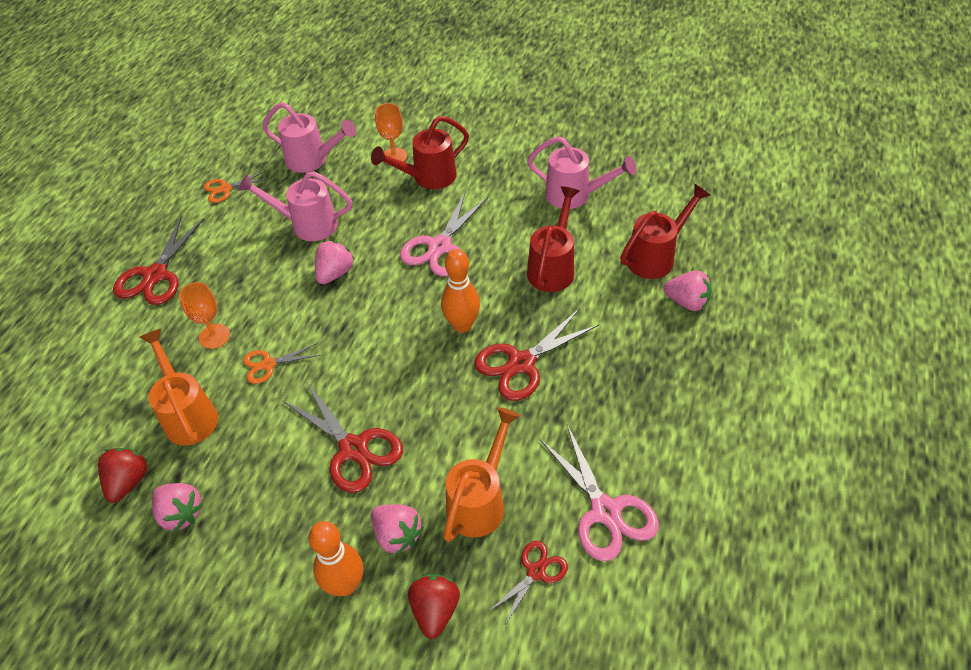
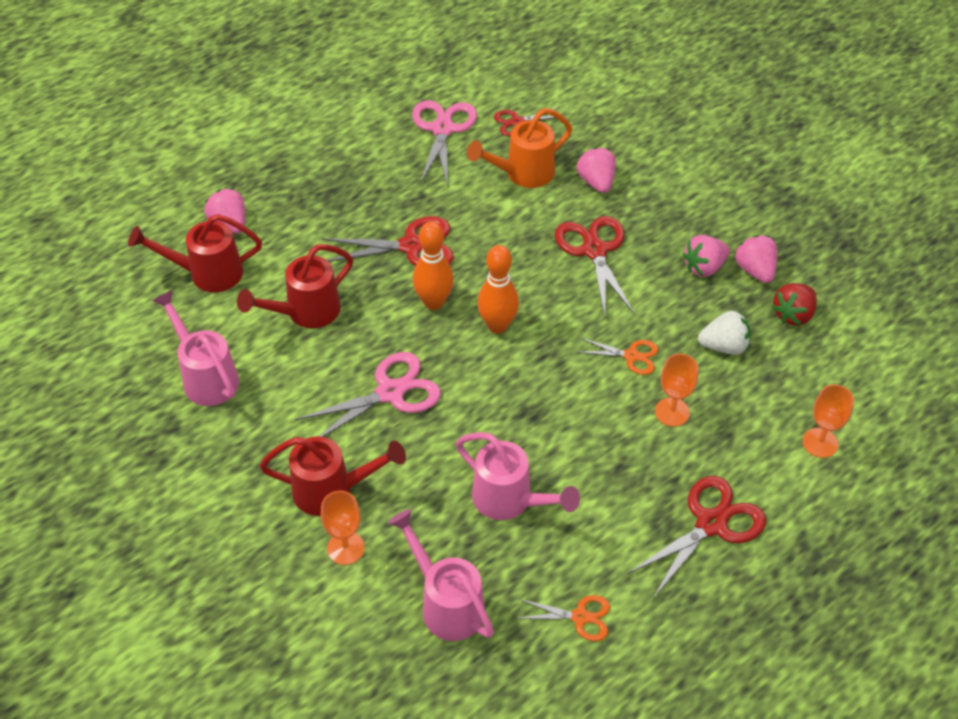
camera: 150 degrees left, 0 degrees up
(80, 371) = (820, 443): none -> orange goblet
(188, 414) = (724, 346): orange watering can -> white strawberry
(335, 273) = (515, 420): pink strawberry -> pink strawberry (704, 267)
(345, 585) = (650, 172): orange bowling pin -> orange bowling pin (497, 325)
(435, 610) = (597, 133): red strawberry -> none

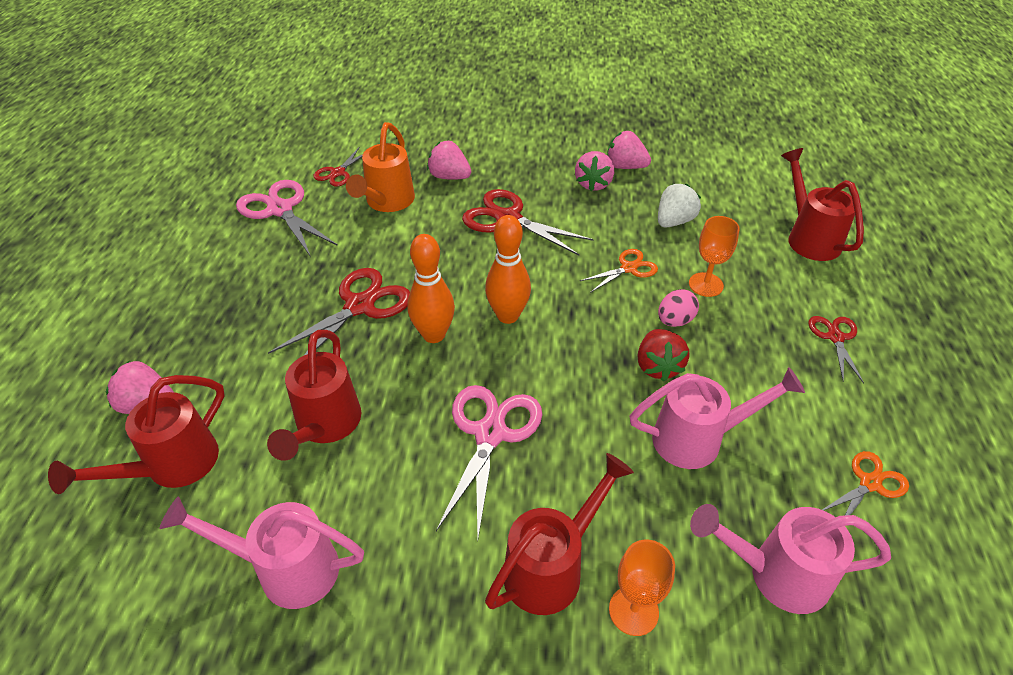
camera: 45 degrees left, 5 degrees down
(608, 418) = (674, 321): none -> pink egg
(711, 524) = (835, 337): red scissors -> red scissors, size x0.58
(793, 315) = (683, 177): red strawberry -> red strawberry (658, 366)
(820, 443) = (809, 237): orange goblet -> red watering can

